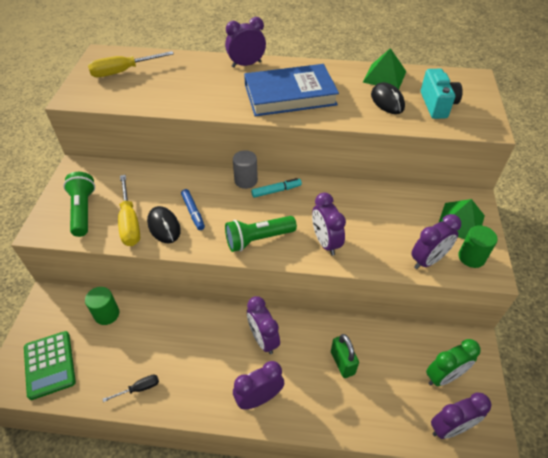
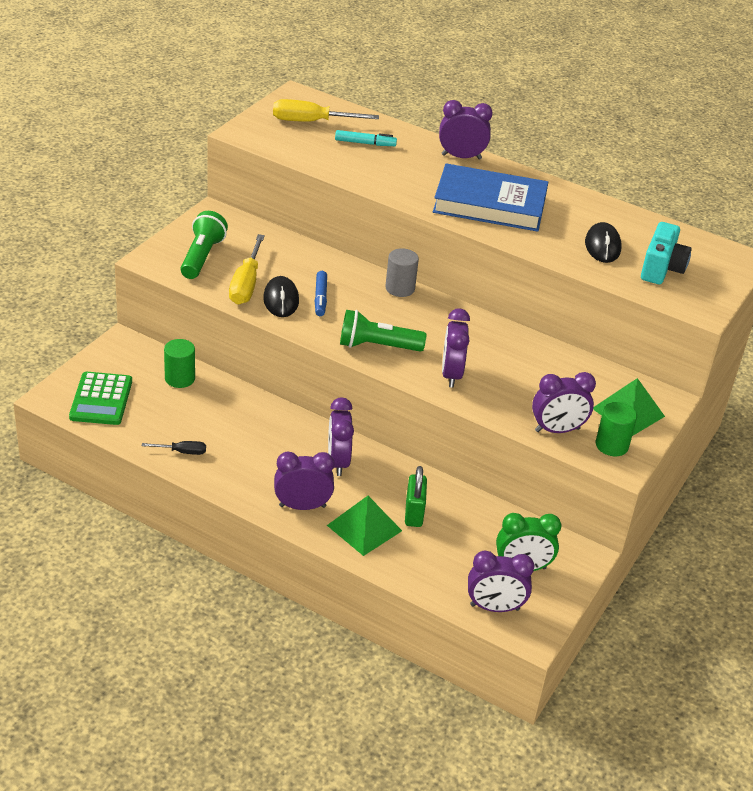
camera: 20 degrees right, 10 degrees down
(276, 191) = (429, 310): turquoise marker -> turquoise marker (365, 143)
(384, 76) = (623, 220): green pyramid -> green pyramid (364, 528)

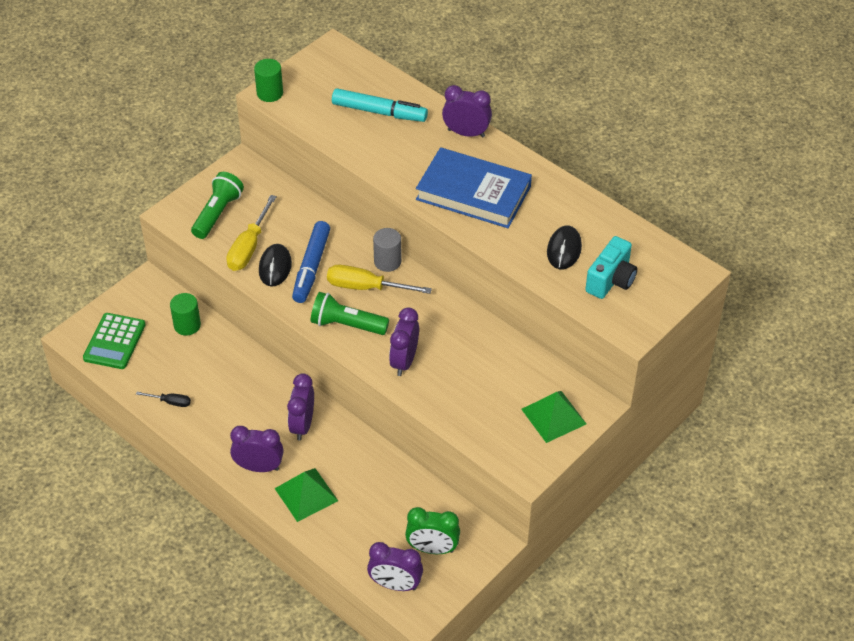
camera: 15 degrees right, 10 degrees up
(311, 122) = (336, 83): yellow screwdriver -> yellow screwdriver (366, 287)
(320, 298) = (311, 267): blue marker -> blue marker, size x1.68
(365, 143) = (379, 112): turquoise marker -> turquoise marker, size x1.68
(414, 513) = (353, 484): green padlock -> none
(557, 430) = (481, 429): purple clock -> none
(611, 445) = (525, 450): green cylinder -> green cylinder (270, 93)

